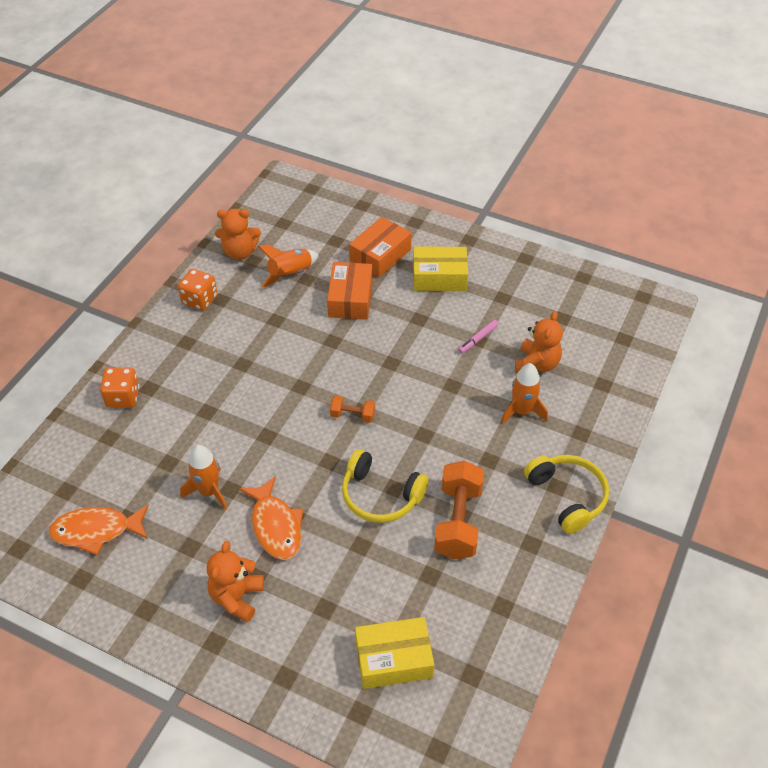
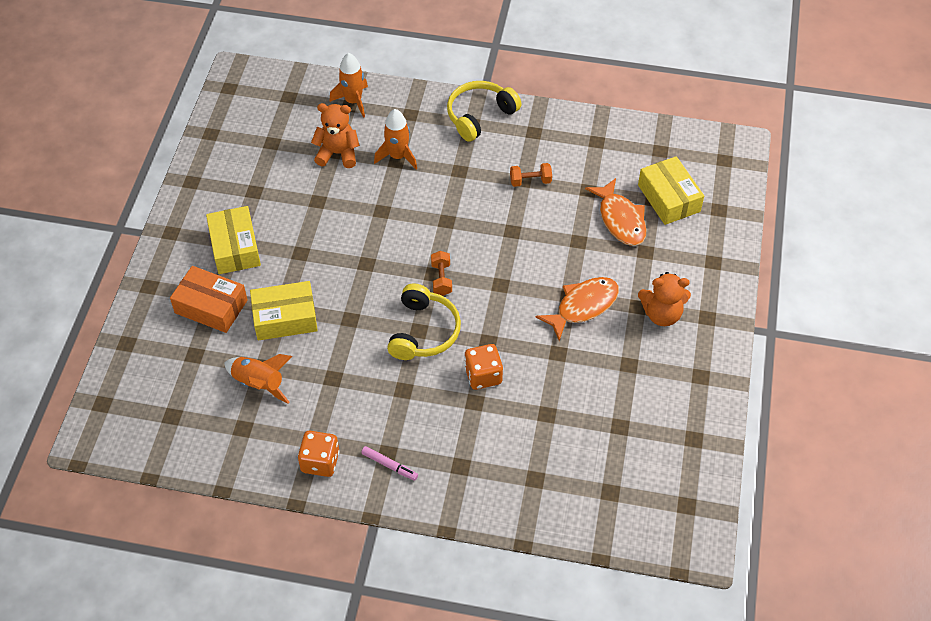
camera: 105 degrees left, 5 degrees up
(96, 531) = (643, 446): orange fish -> orange fish (620, 219)
(123, 397) = (481, 486): orange dice -> orange dice (483, 375)
(209, 491) = (567, 369): orange rocket -> orange rocket (353, 101)
(239, 252) = (232, 446): orange teddy bear -> none
(350, 299) = (285, 318): orange box -> yellow box
(380, 495) = (523, 238): yellow headphones -> yellow headphones (423, 331)
(458, 521) = (530, 181): orange dumbbell -> orange dumbbell, size x0.51
(478, 339) = (317, 201): pink marker -> pink marker (389, 465)

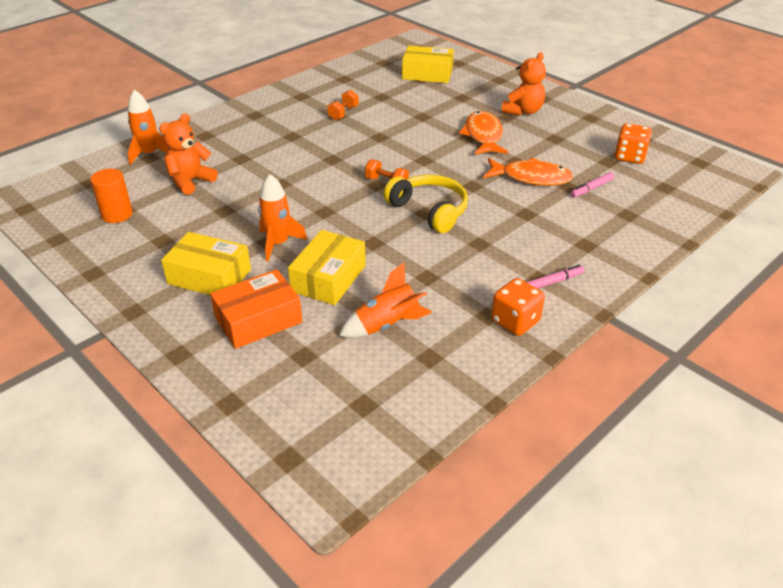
camera: 55 degrees left, 15 degrees down
(262, 143) = (117, 214): none -> orange cylinder
(398, 156) = (237, 156): orange rocket -> orange rocket (278, 243)
(480, 116) = (253, 109): yellow headphones -> none
(483, 375) = (503, 200): orange dice -> orange dice (629, 157)
(558, 433) = (591, 188): none -> pink marker
(620, 219) = (423, 95): orange fish -> orange fish (531, 178)

